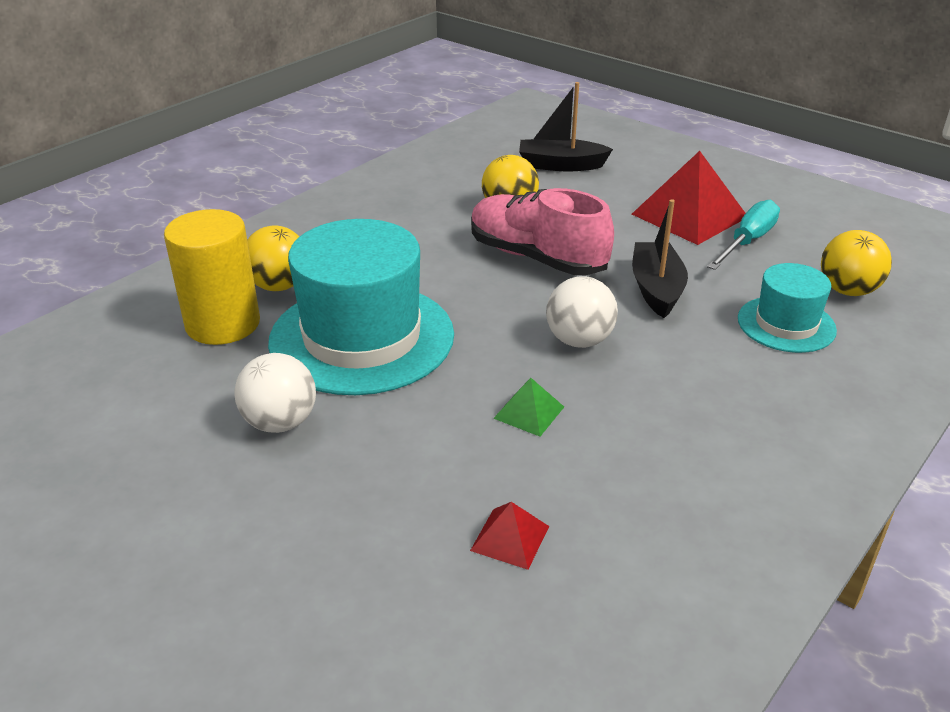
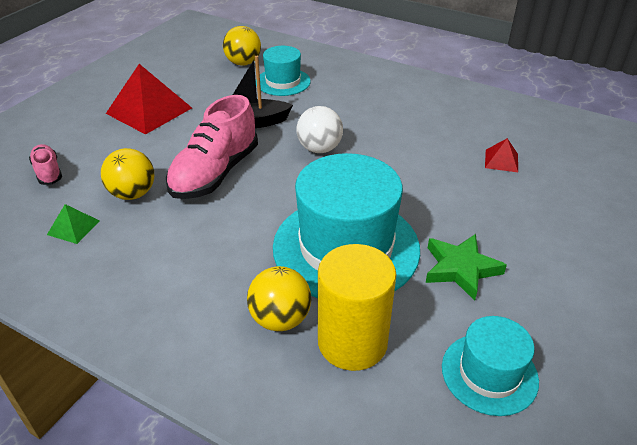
camera: 100 degrees left, 5 degrees up
(123, 406) = (489, 373): none -> turquoise hat
(280, 422) = (461, 269): white ball -> green star
(529, 412) = (399, 162): green pyramid -> green pyramid (73, 227)
(560, 165) = (48, 172): black boat -> pink shoe
(747, 241) = (187, 90): turquoise screwdriver -> none

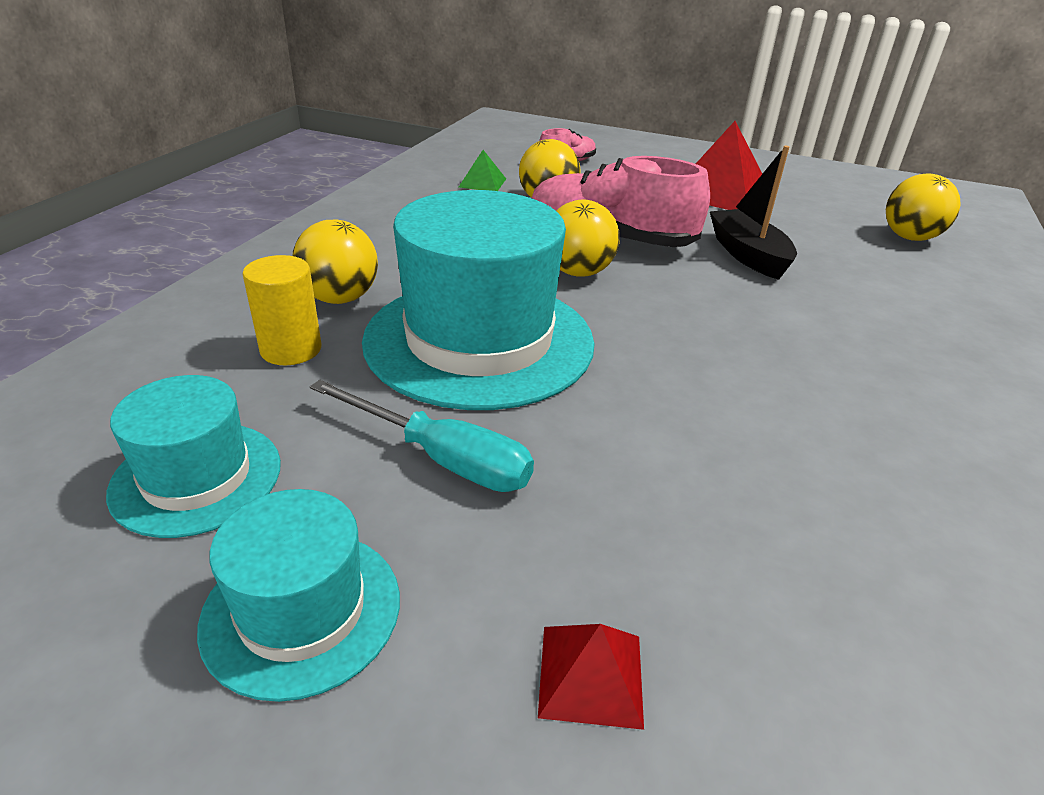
camera: 80 degrees right, 5 degrees down
(261, 194) = (578, 272): none -> yellow ball
(283, 82) = (890, 271): turquoise hat -> turquoise hat (302, 610)
(319, 149) = (718, 311): white ball -> none
(352, 342) = (291, 349): yellow cylinder -> yellow cylinder, size x0.61
(461, 269) = (441, 458): green star -> turquoise screwdriver
(501, 160) = (838, 549): red pyramid -> red pyramid (590, 675)

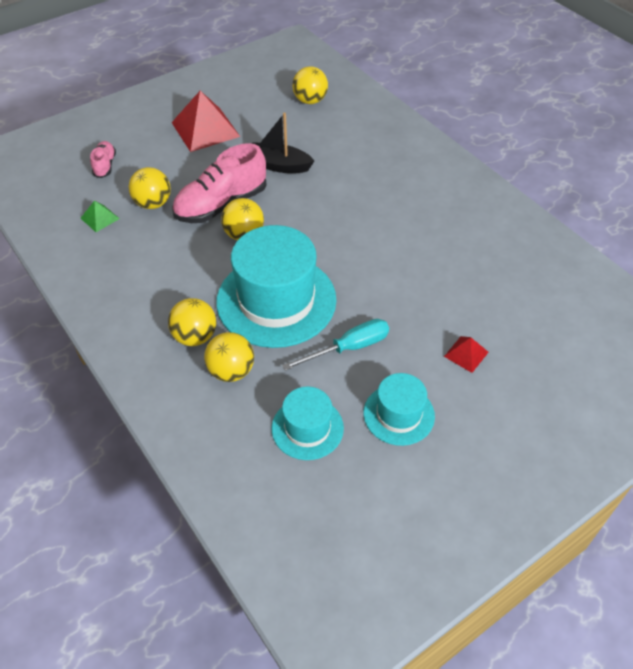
camera: 55 degrees left, 15 degrees up
(291, 349) = (231, 371): yellow cylinder -> yellow ball

